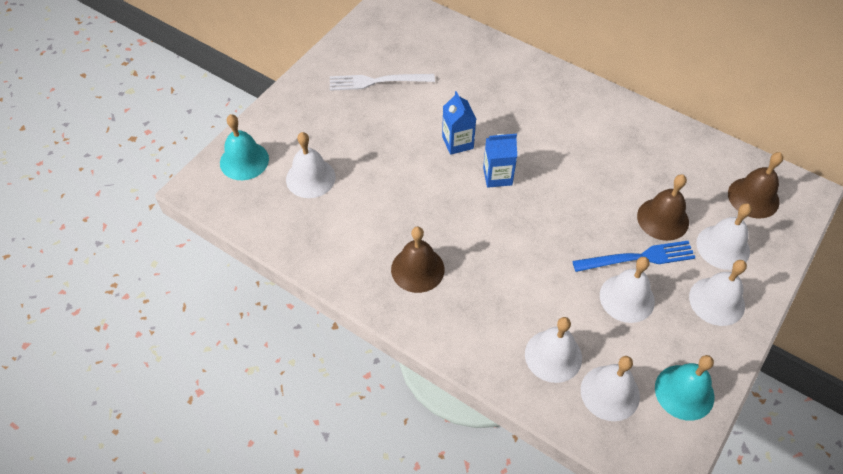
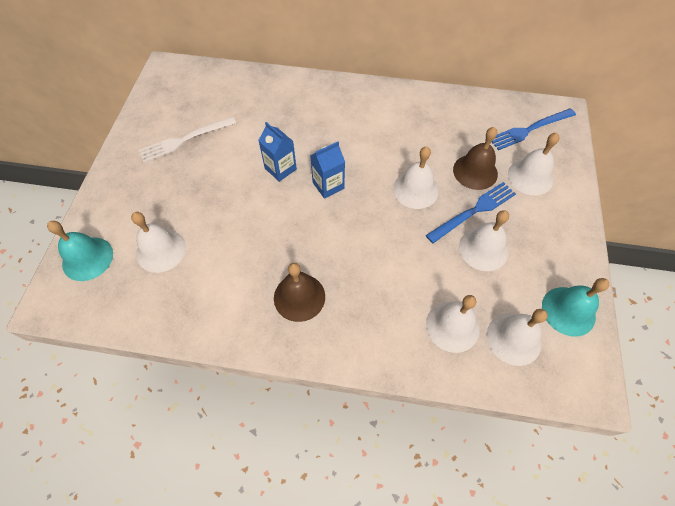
camera: 25 degrees left, 5 degrees up
(717, 301) = (550, 223): white bell -> white bell (415, 190)
(753, 197) = (530, 129): brown bell -> blue fork

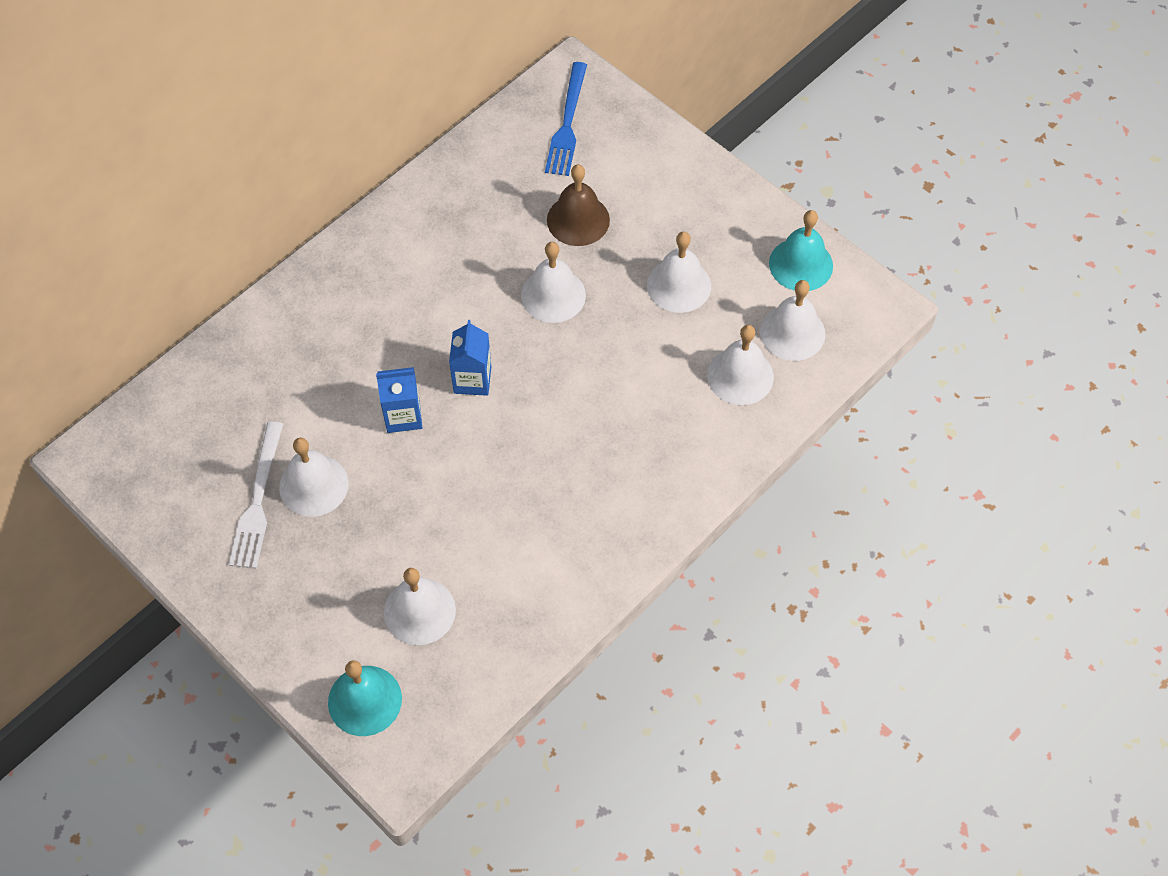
camera: 55 degrees left, 0 degrees up
(299, 297) = (598, 497): brown bell -> none
(473, 211) = (627, 260): blue fork -> none
(530, 177) = (629, 174): white bell -> white bell (314, 485)

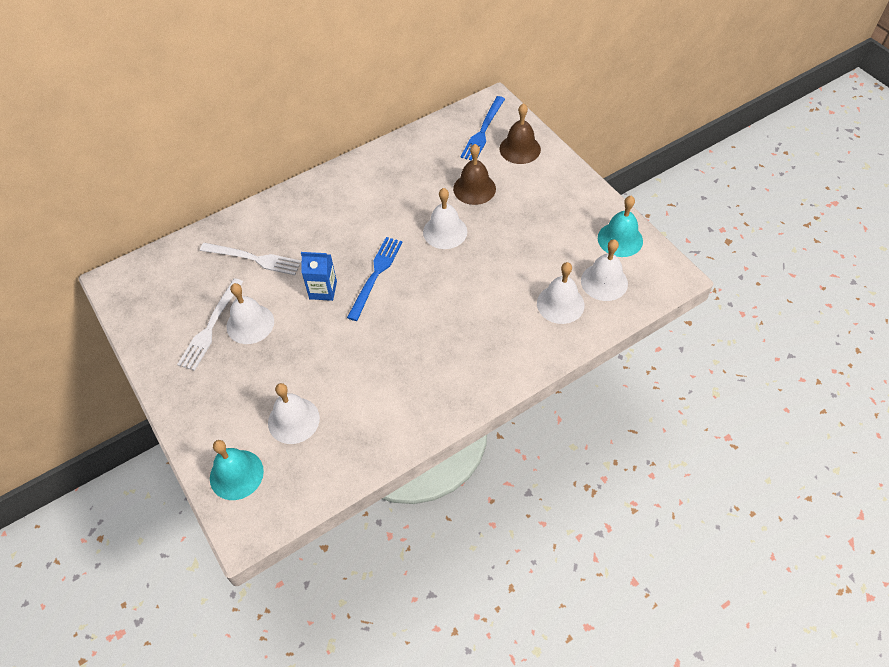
camera: 15 degrees right, 5 degrees down
(286, 386) = (253, 259): none -> white fork
(472, 380) = (376, 275): blue carton -> blue fork
(628, 145) = (520, 149): none -> brown bell
(679, 285) = (532, 239): white bell -> none

